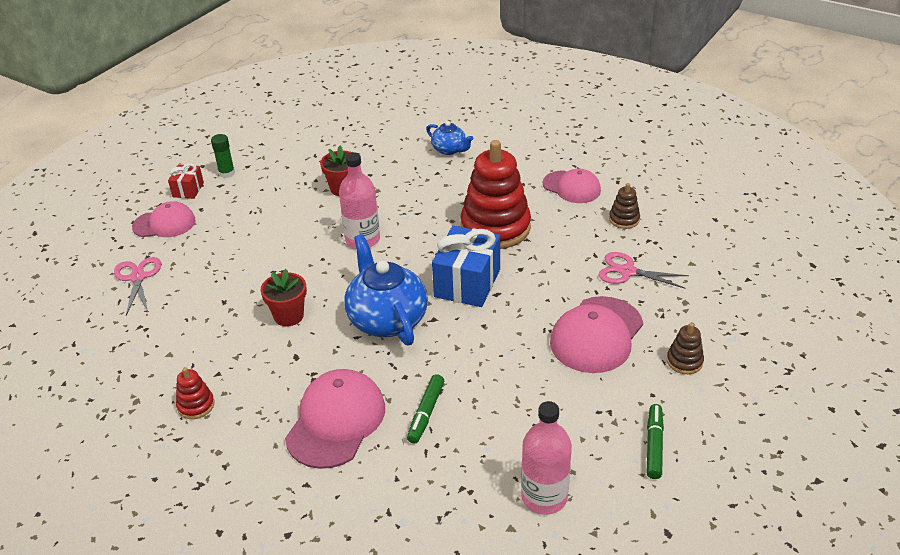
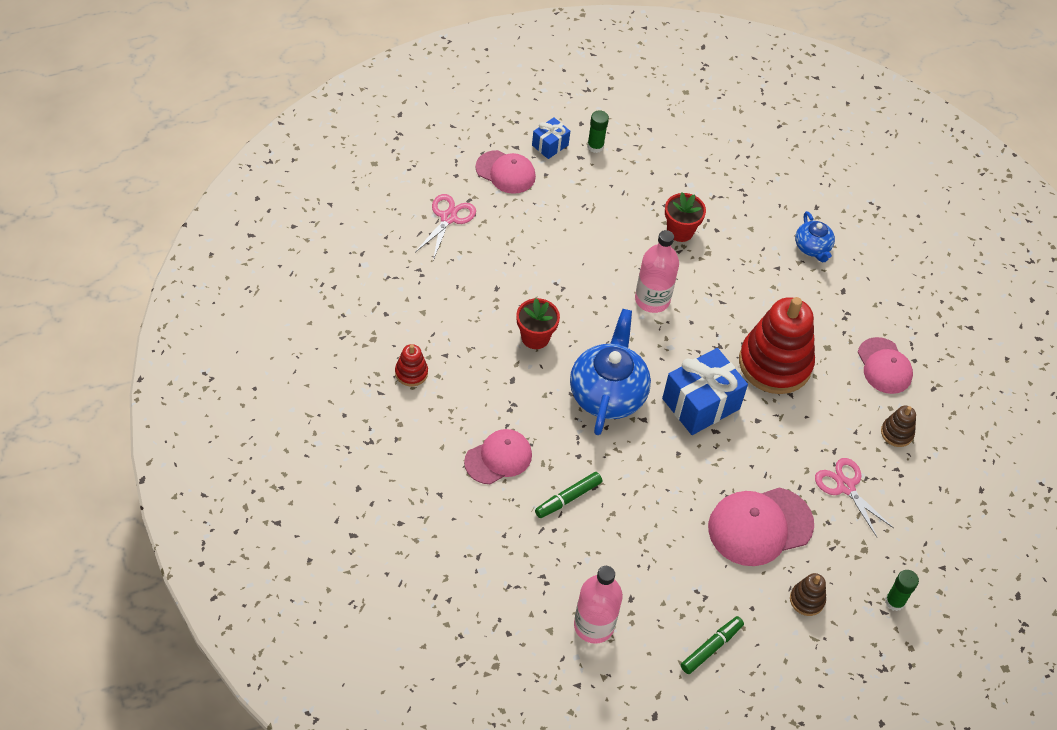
camera: 30 degrees right, 15 degrees up
(188, 190) = (550, 145): red gift -> blue gift
(336, 421) = (498, 458): pink cap -> pink cap, size x0.66
(743, 321) = (894, 602): none -> green glue stick

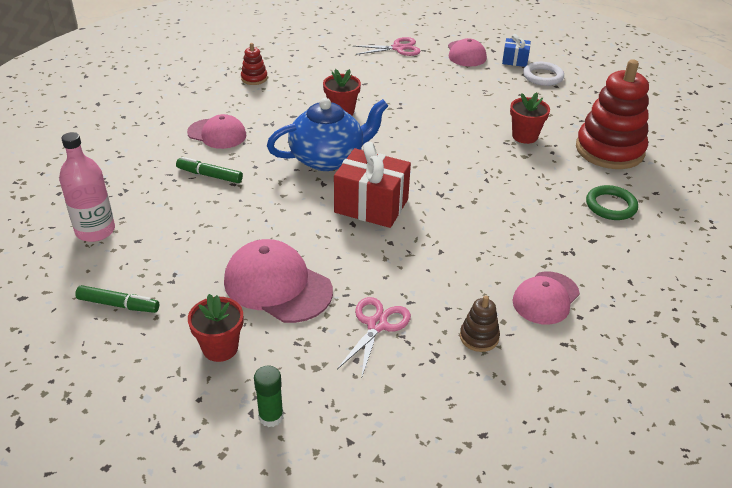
camera: 60 degrees right, 15 degrees down
(595, 146) = (543, 76): green glue stick -> white ring
(652, 299) = (442, 147): pink bottle -> none
(700, 404) = (371, 206): blue gift -> red gift
(775, 363) = (461, 230): red stacking toy -> red stacking toy (609, 150)
(807, 600) = (220, 348): brown stacking toy -> red flower pot
(812, 247) = (611, 206): blue teapot -> green ring

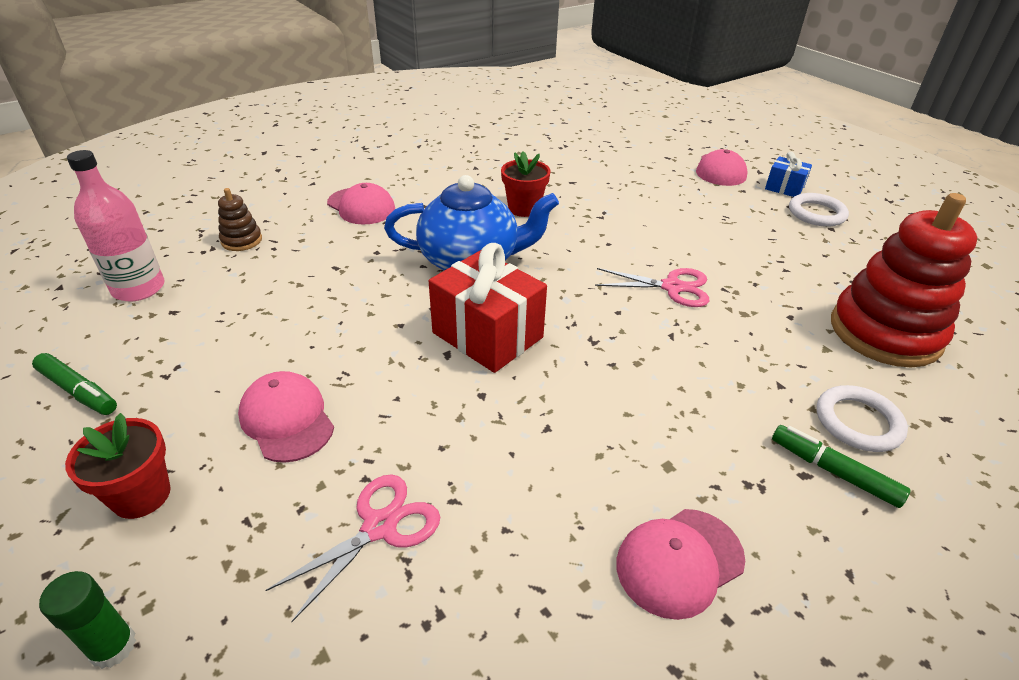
camera: 20 degrees right, 0 degrees up
(210, 175) = (316, 251): green marker -> green marker (833, 471)
(254, 78) = (446, 155): red stacking toy -> none
(277, 286) = (287, 419): pink cap -> pink cap, size x0.66
(398, 48) = (636, 151): pink scissors -> pink scissors (672, 287)
(479, 337) = (527, 604): brown stacking toy -> brown stacking toy (241, 240)
(525, 136) = (757, 286): red flower pot -> none
(611, 206) = (858, 422): green ring -> white ring

